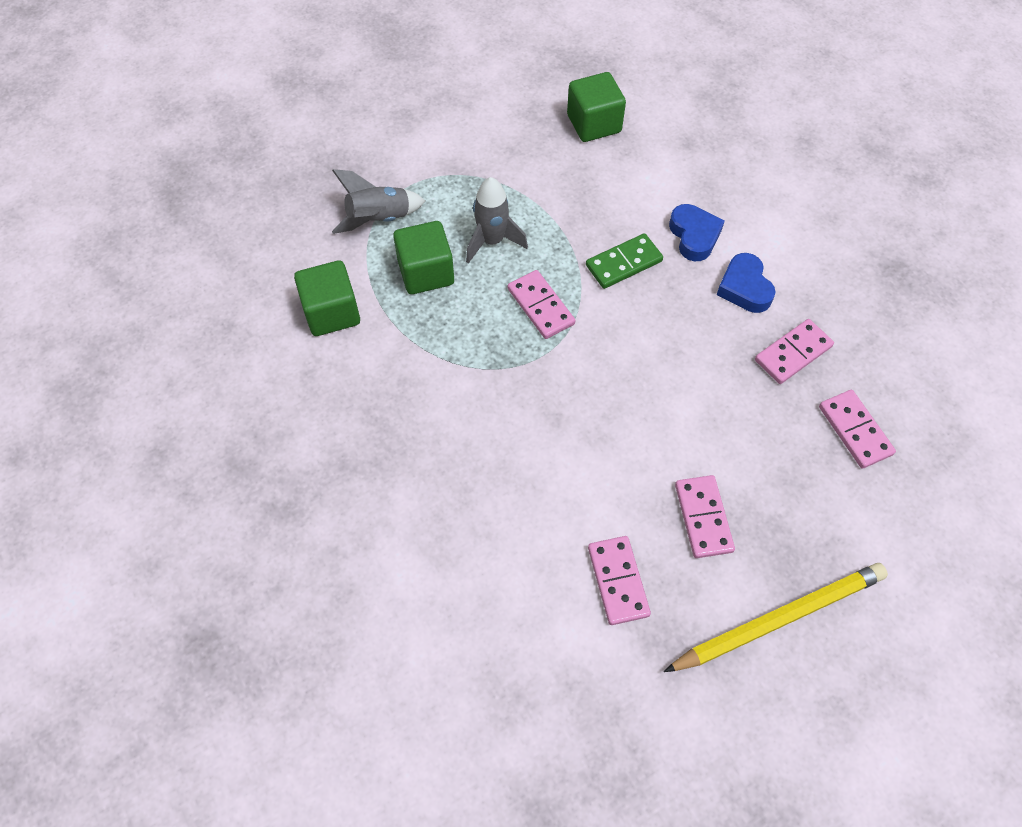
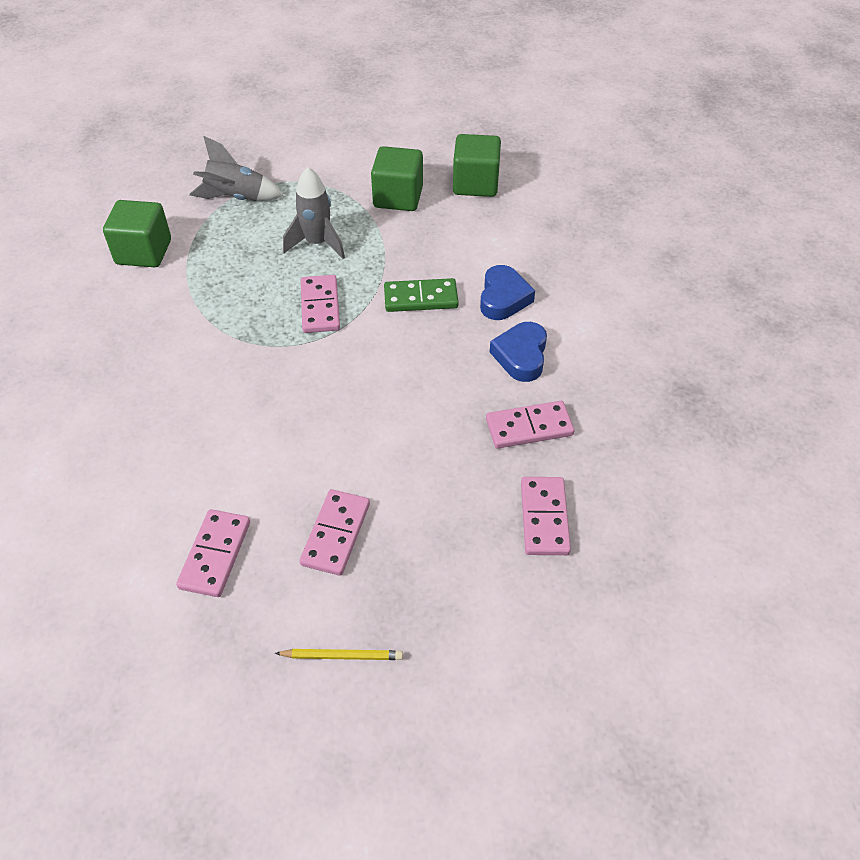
camera: 25 degrees right, 10 degrees down
(426, 272) = (243, 248): green cube -> green cube (398, 197)
(779, 619) = (342, 656): yellow pencil -> yellow pencil, size x0.45

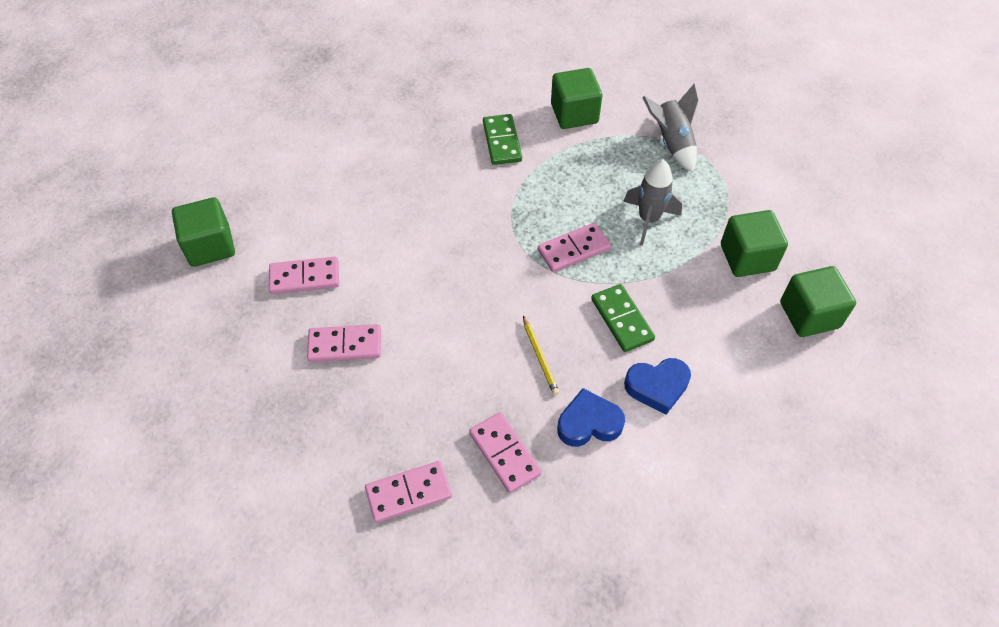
camera: 70 degrees right, 5 degrees up
(96, 657) = (210, 246): none -> green cube
(138, 319) = (502, 141): none -> green domino
(342, 656) = (242, 386): yellow pencil -> yellow pencil (539, 357)

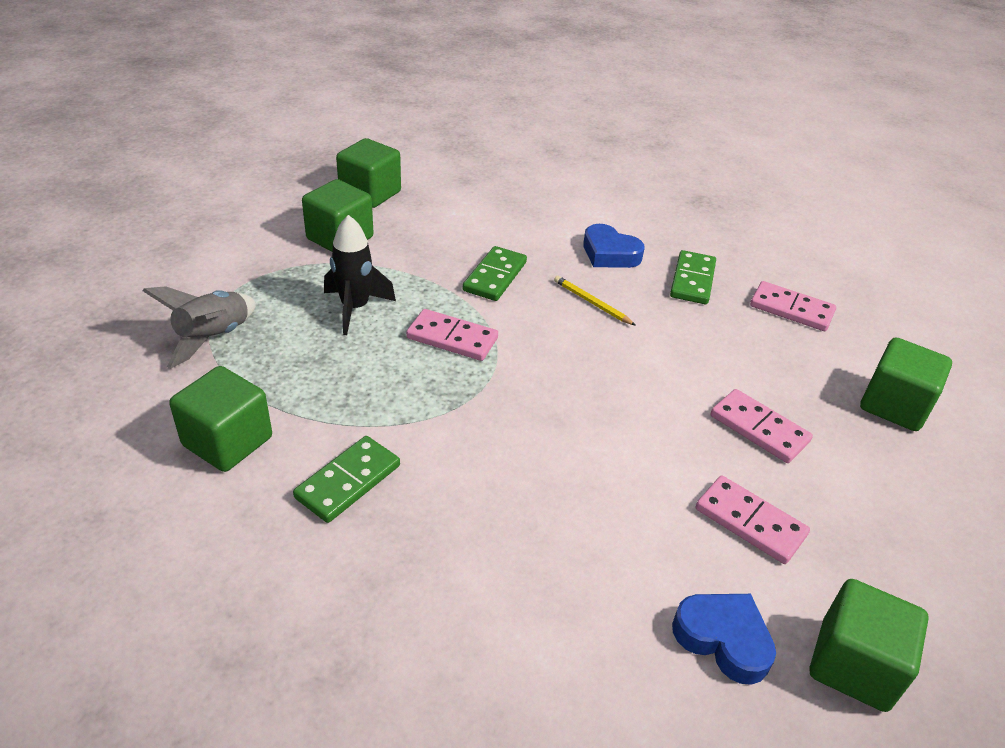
camera: 135 degrees left, 15 degrees down
(273, 448) = (894, 405): none -> green cube
(504, 453) = (692, 280): pink domino -> green domino
(539, 357) = (592, 303): yellow pencil -> yellow pencil turned 75 degrees counterclockwise
(648, 219) = (355, 308): grey rocket -> black rocket
(657, 387) = (533, 236): blue heart -> blue heart (723, 639)

